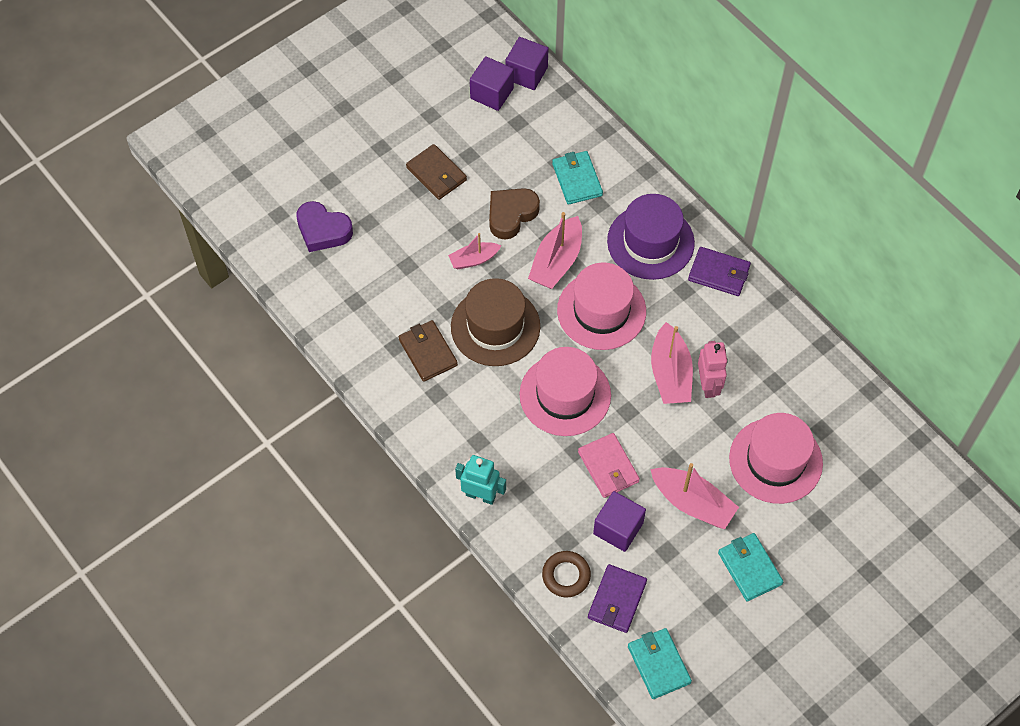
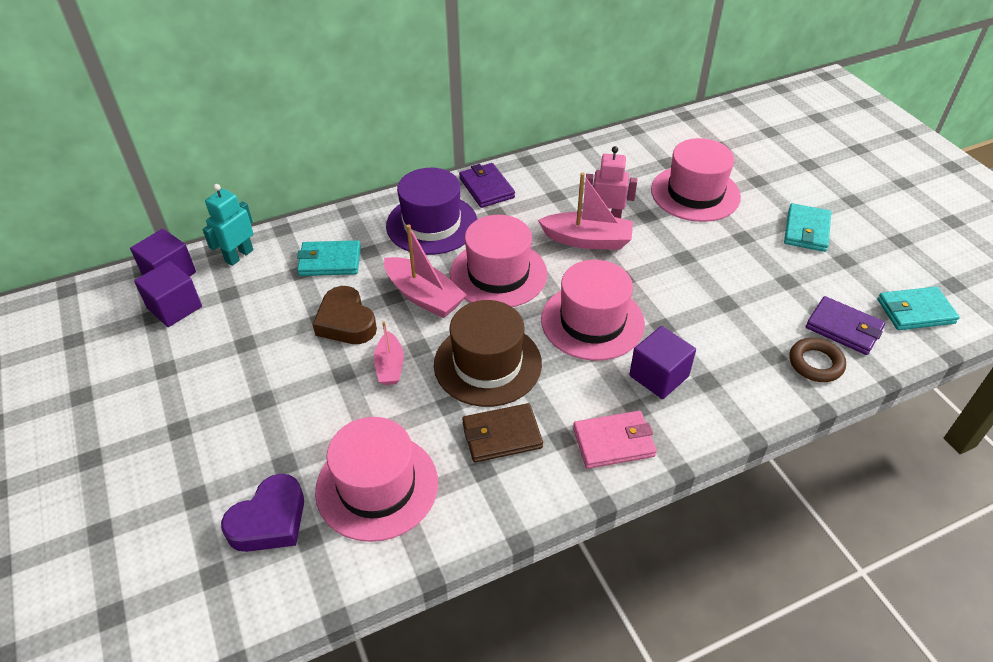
camera: 75 degrees left, 15 degrees down
(364, 284) = (377, 486): none -> pink hat
(436, 174) = (253, 379): brown wallet -> none
(480, 495) = (709, 420): turquoise robot -> turquoise robot (239, 256)
(608, 467) = (686, 305): pink wallet -> pink wallet (613, 442)
(618, 528) = (759, 311): purple cube -> purple cube (659, 376)
(692, 503) = (734, 253): pink boat -> none
(719, 273) = (486, 188): purple wallet -> purple wallet turned 60 degrees counterclockwise
(749, 568) = (806, 230): turquoise wallet -> turquoise wallet turned 60 degrees counterclockwise

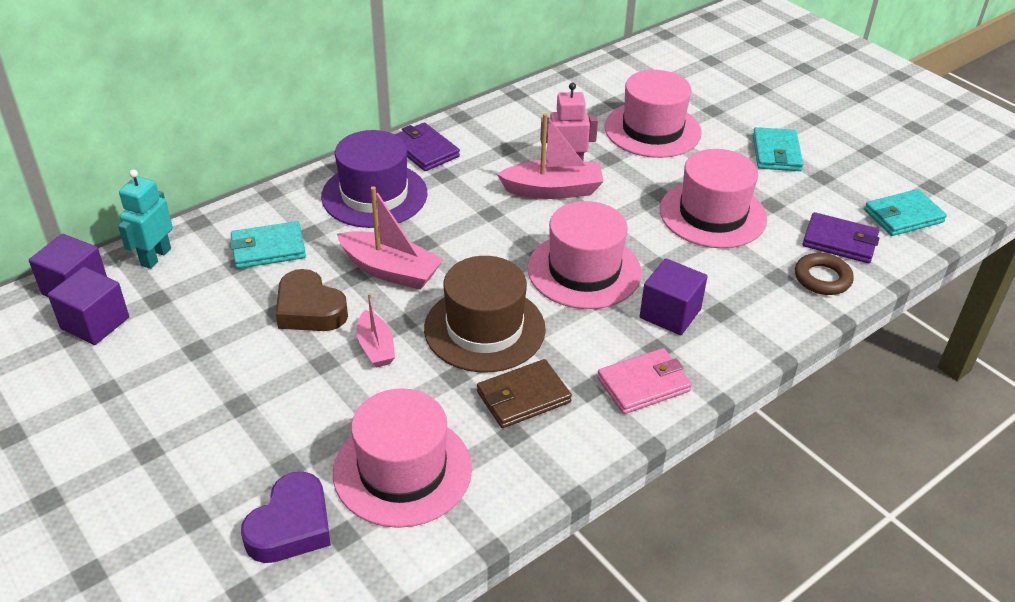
camera: 15 degrees left, 5 degrees down
(498, 274) = (466, 237): pink hat -> pink hat (712, 214)

